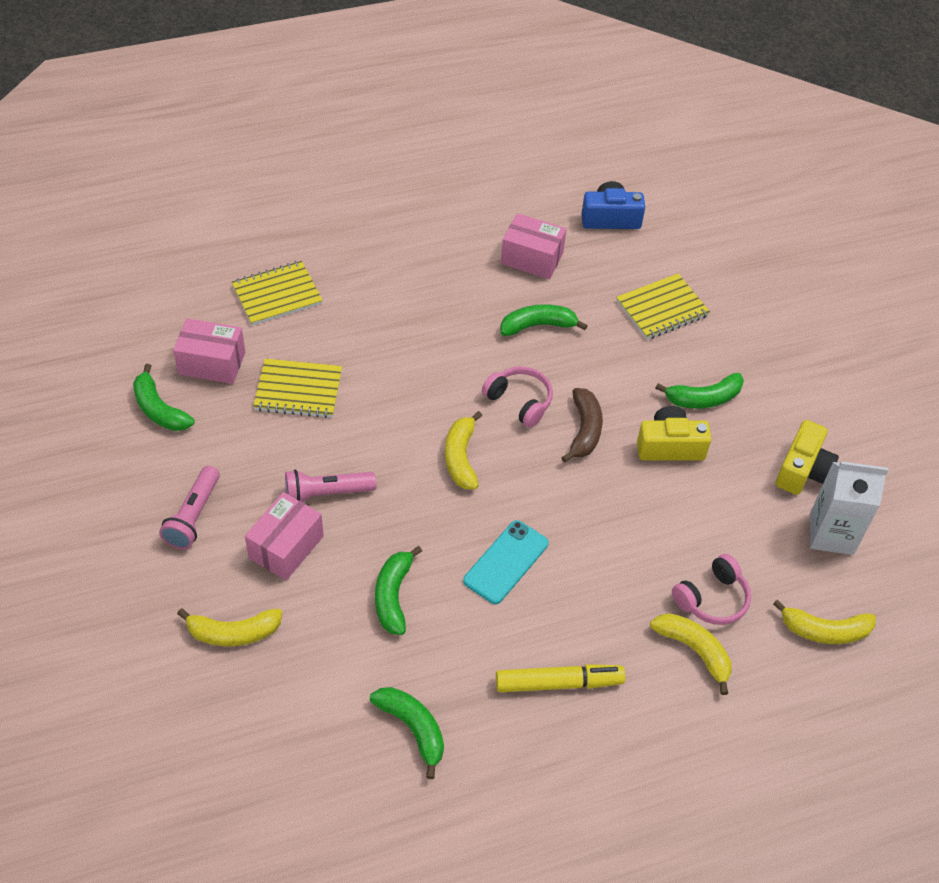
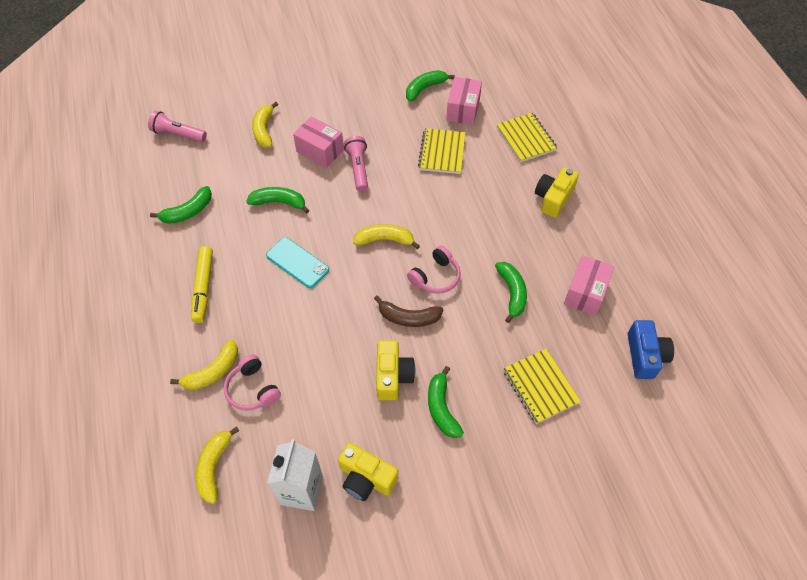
camera: 95 degrees right, 5 degrees up
(193, 516) = (345, 109): pink flashlight -> pink flashlight (178, 134)
(386, 275) = (553, 198): none -> yellow camera

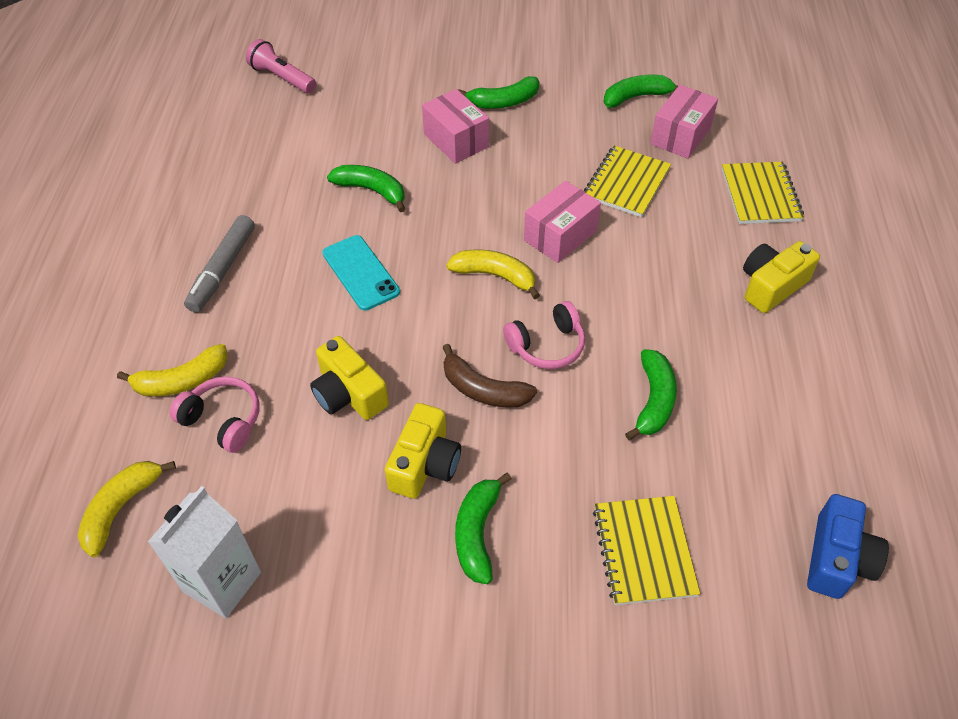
camera: 20 degrees right, 5 degrees down
(188, 211) = (249, 172): green banana -> green banana (503, 102)
(203, 287) = (223, 270): yellow marker -> grey marker
(253, 389) = (223, 420): pink headphones -> pink headphones turned 135 degrees clockwise
(264, 130) = (394, 98): yellow banana -> none
(358, 169) = (498, 175): pink flashlight -> none
(366, 478) = (321, 597): yellow camera -> yellow camera (349, 394)
(585, 293) = (771, 433): pink box -> pink box (560, 235)

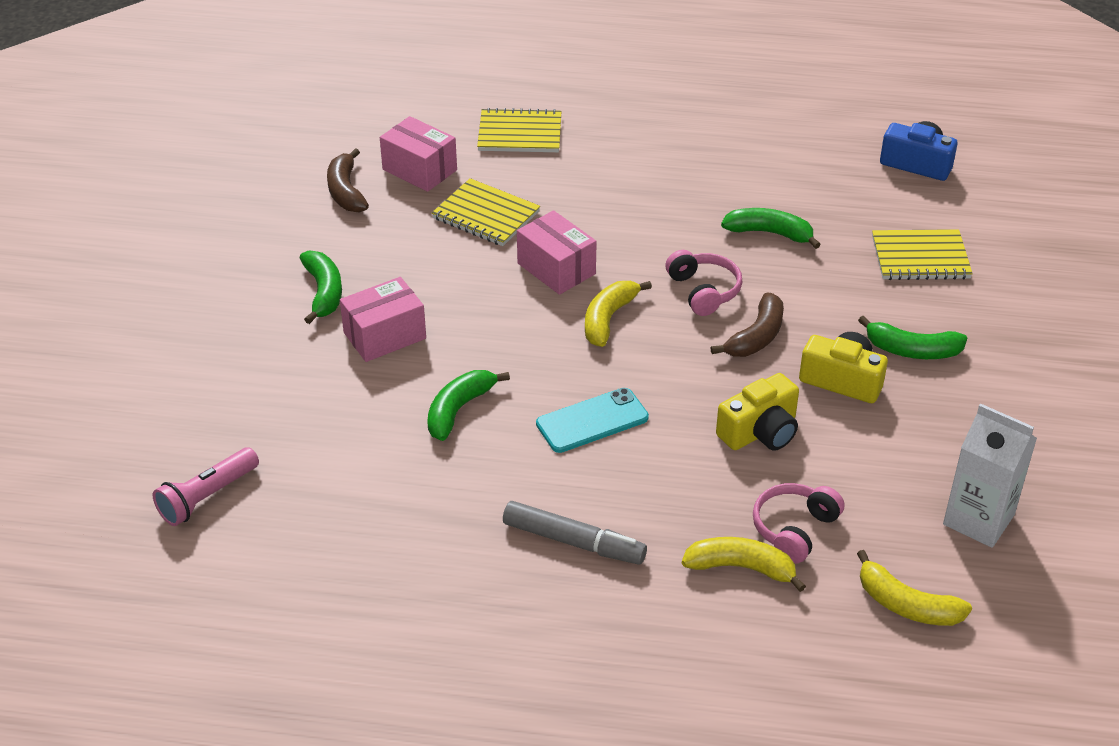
camera: 85 degrees left, 10 degrees down
(182, 381) = (741, 568): yellow banana -> yellow banana turned 60 degrees counterclockwise
(636, 97) = (346, 191): green banana -> brown banana
(771, 286) = (640, 147): yellow camera -> none

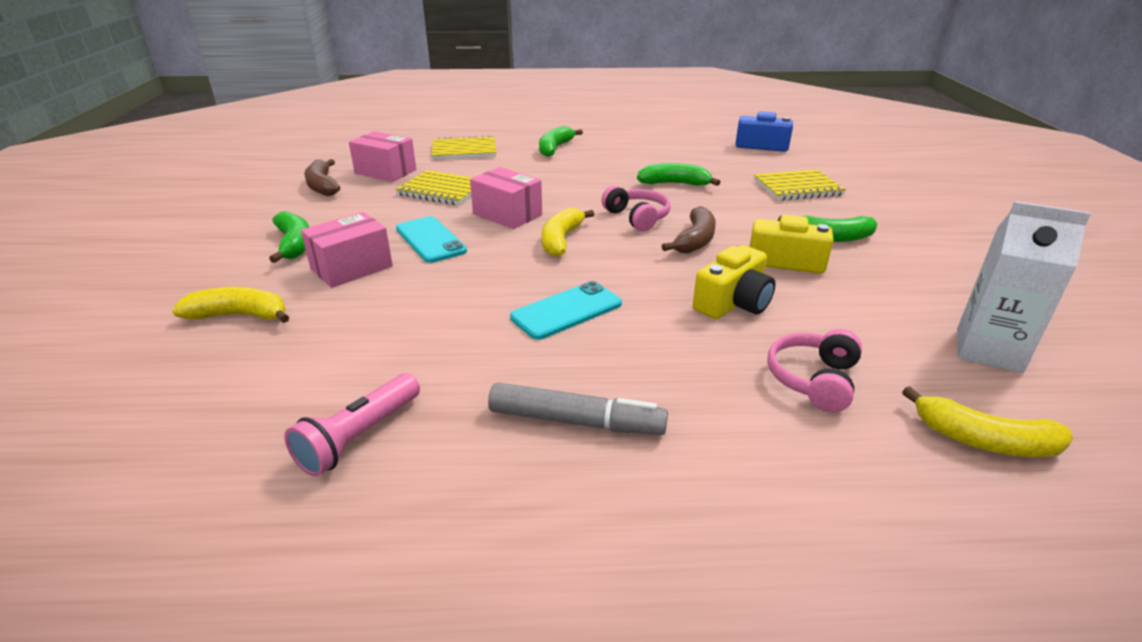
camera: 10 degrees left, 10 degrees down
(207, 497) = (117, 426): pink flashlight -> pink flashlight (359, 437)
(459, 410) = (428, 315): green banana -> green banana (555, 148)
(467, 302) = (430, 240): none -> turquoise phone
(741, 568) = (778, 425): yellow banana -> yellow banana (239, 316)

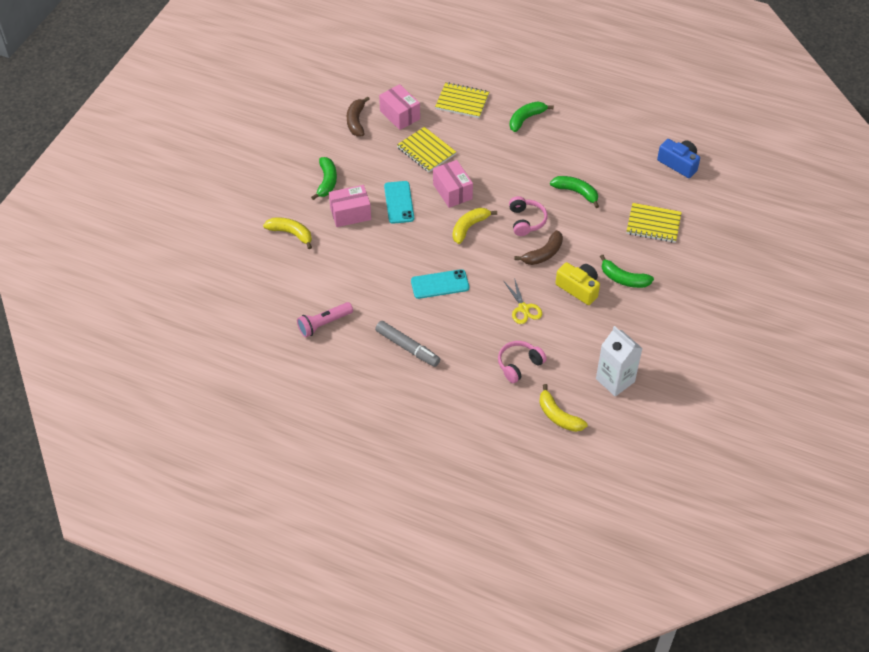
camera: 25 degrees right, 20 degrees up
(733, 303) = (523, 308): yellow camera -> yellow scissors

